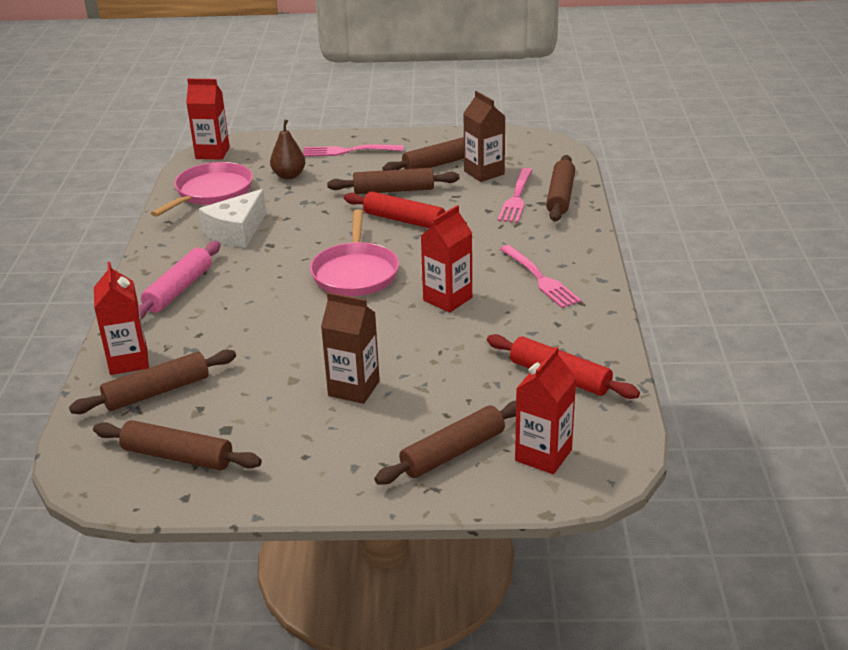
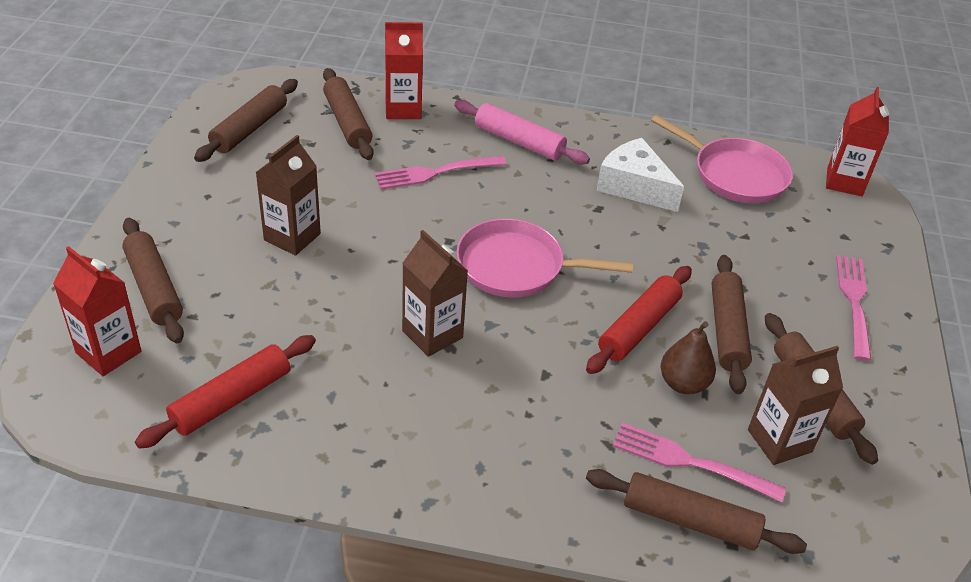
camera: 95 degrees right, 10 degrees up
(289, 176) = (777, 239): brown pear -> brown pear (683, 383)
(447, 299) = (432, 334): red carton -> brown carton
(539, 278) = (452, 433): pink fork -> pink fork (436, 172)

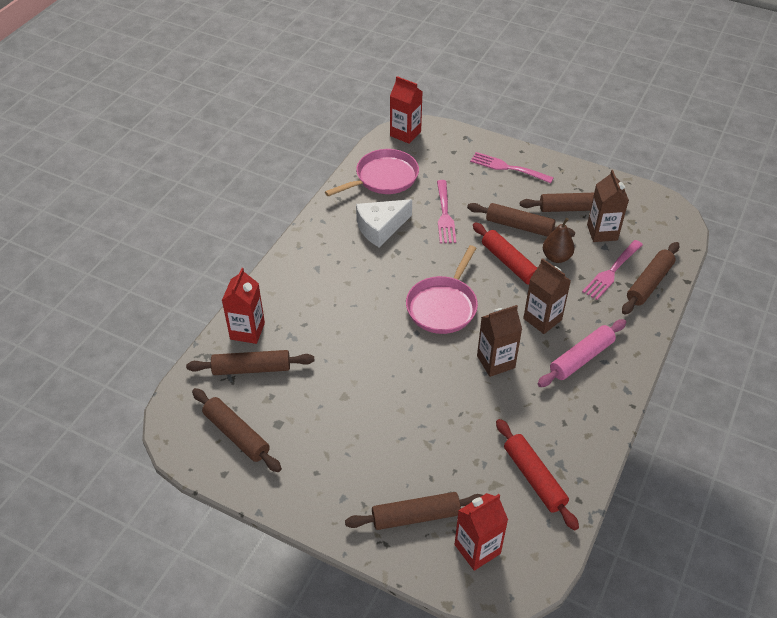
camera: 70 degrees left, 5 degrees up
(292, 237) = (381, 423): brown carton -> brown carton (542, 319)
(436, 172) = (332, 327): pink fork -> pink fork (444, 214)
(519, 142) = (312, 273): pink rolling pin -> pink rolling pin (581, 358)

